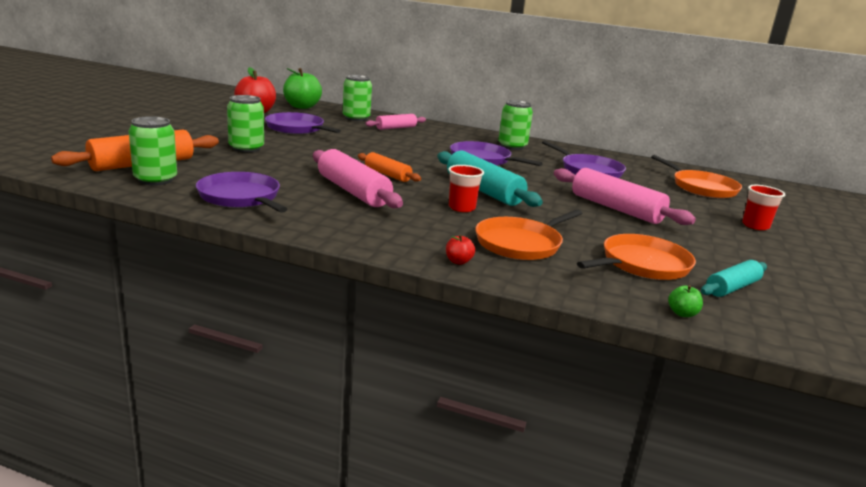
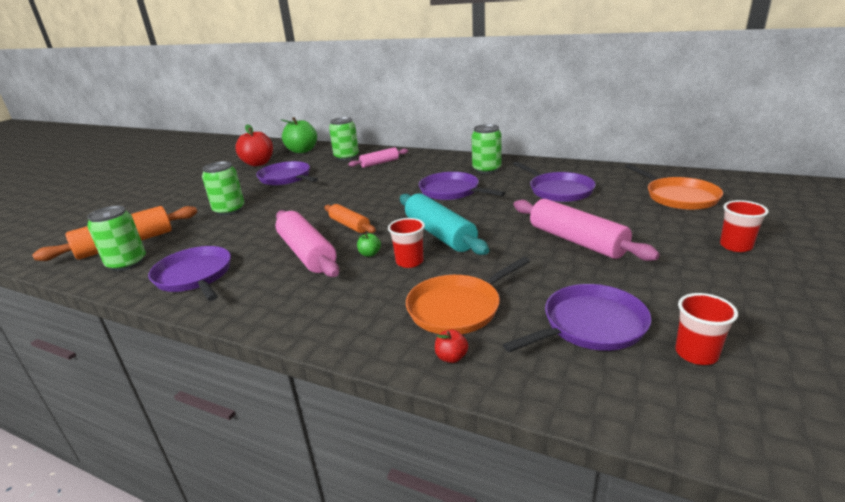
camera: 10 degrees right, 5 degrees up
(458, 261) = (380, 345): red apple -> red apple (451, 357)
(642, 264) = (590, 325): orange pan -> purple pan
(682, 313) = (625, 408): green apple -> green apple (370, 254)
(732, 288) = (696, 353): turquoise rolling pin -> red cup

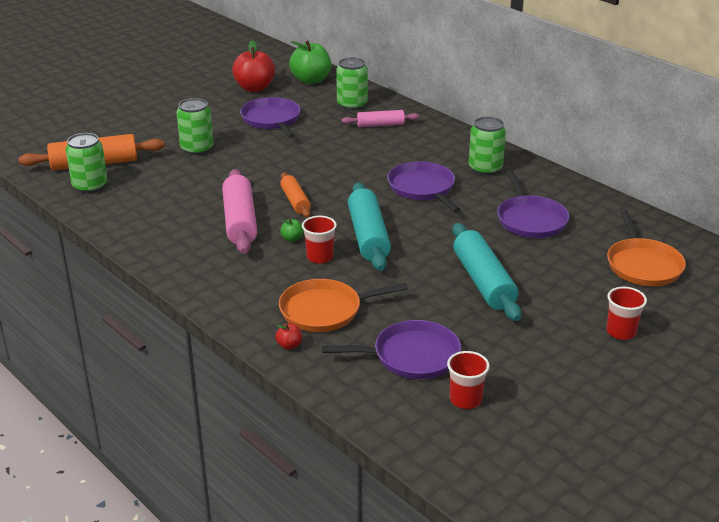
camera: 20 degrees right, 5 degrees up
(195, 276) = (139, 217): purple pan -> none
(576, 241) = (483, 282): pink rolling pin -> turquoise rolling pin

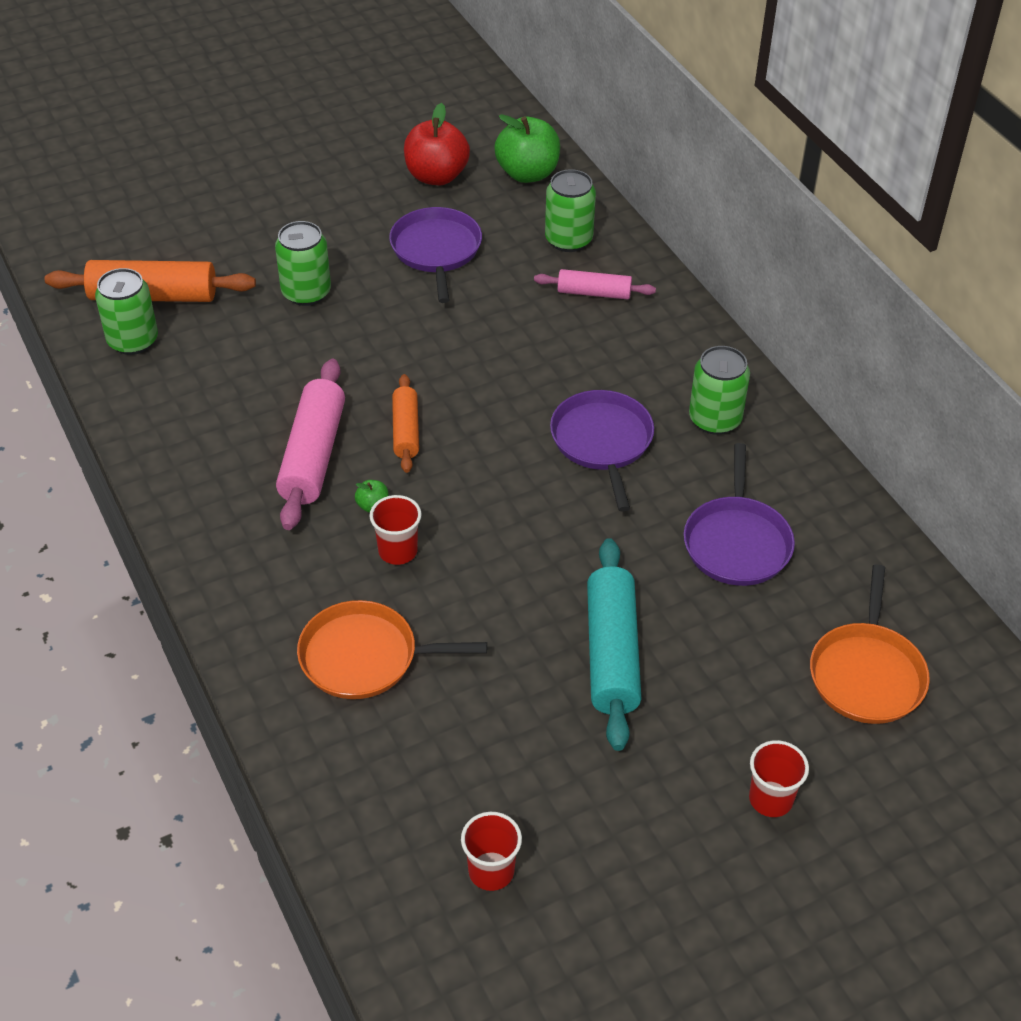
camera: 15 degrees right, 15 degrees up
(289, 345) = (292, 711): red apple -> none
(368, 236) = (483, 525): turquoise rolling pin -> none
(411, 356) = (450, 772): purple pan -> none

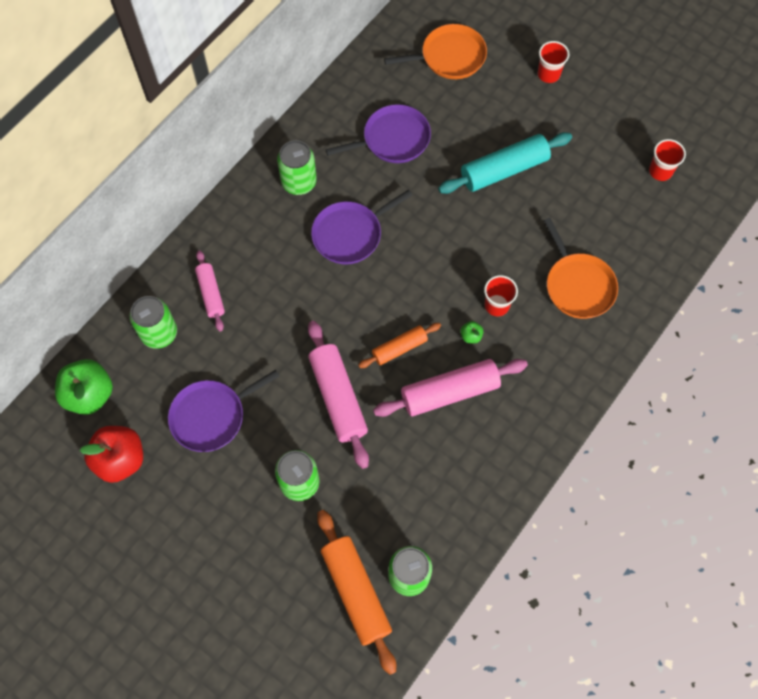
camera: 115 degrees left, 20 degrees up
(382, 355) = (338, 397): none -> pink rolling pin

